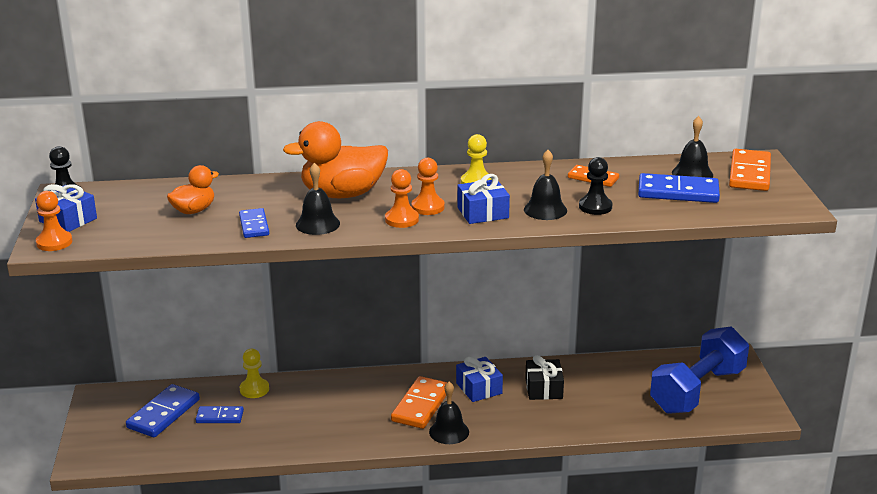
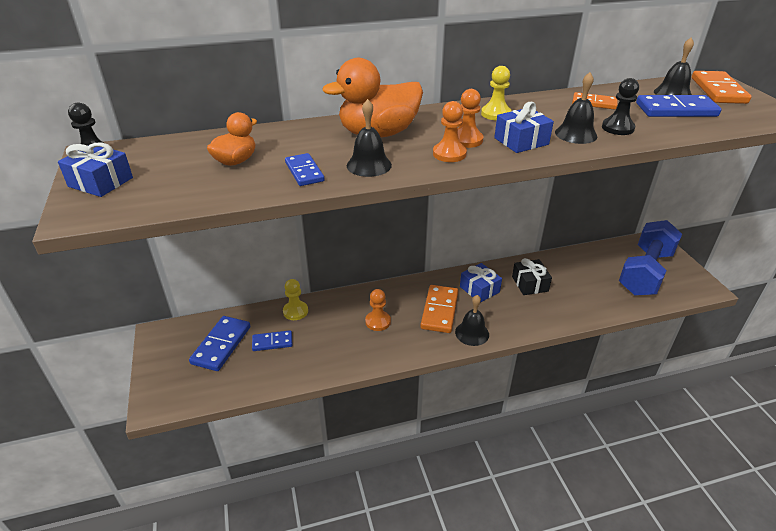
camera: 10 degrees left, 10 degrees up
(54, 242) = (88, 209): orange pawn -> orange pawn (378, 321)

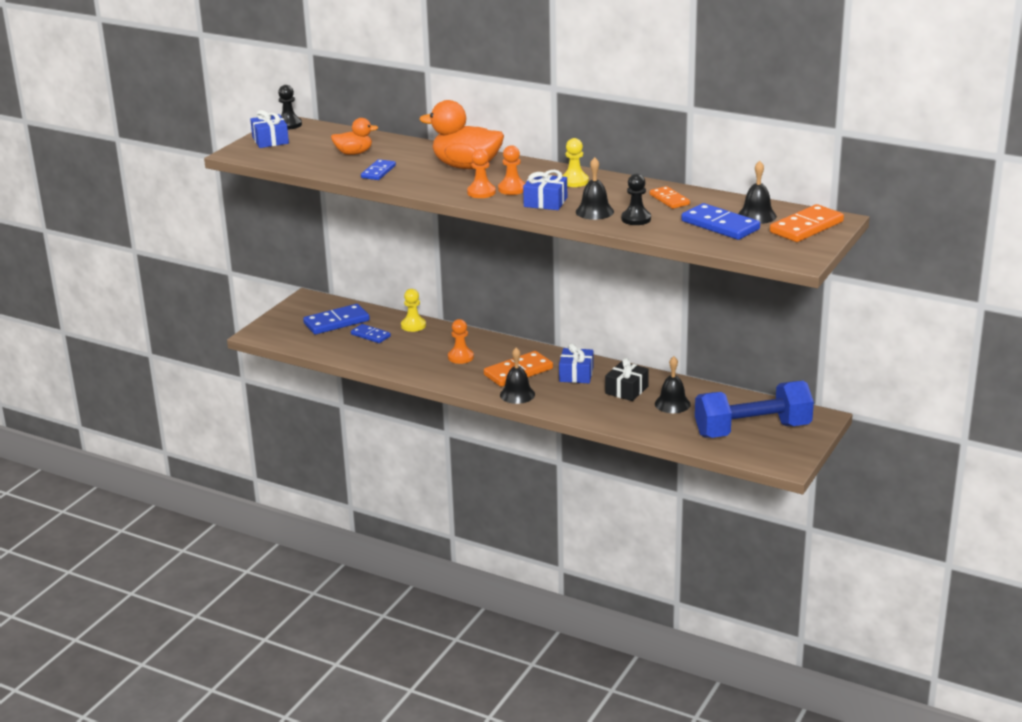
camera: 45 degrees right, 10 degrees down
(369, 165) = (420, 181): black bell -> black bell (672, 404)

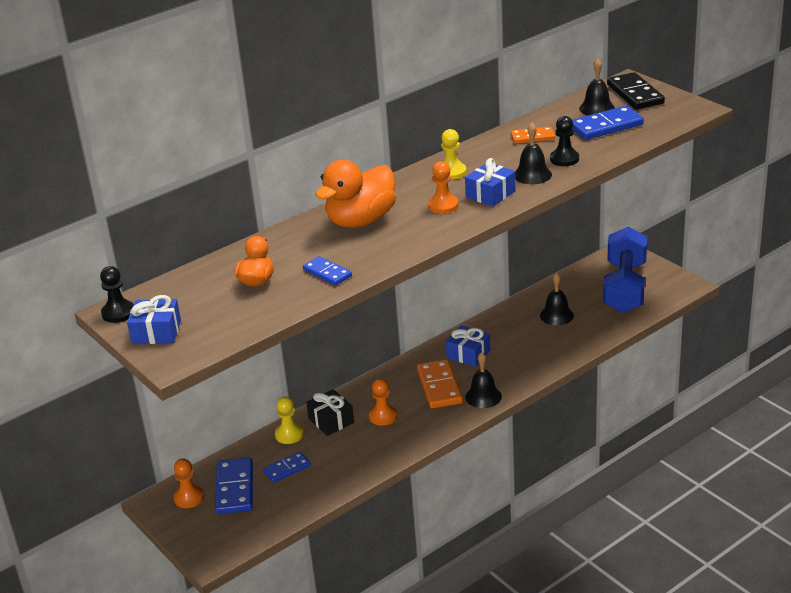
camera: 65 degrees left, 5 degrees up
(481, 192) = (437, 223): orange pawn -> orange pawn (189, 497)
(626, 390) = (516, 333): black gift -> black gift (331, 421)
(806, 227) = (635, 94): orange domino -> black domino

